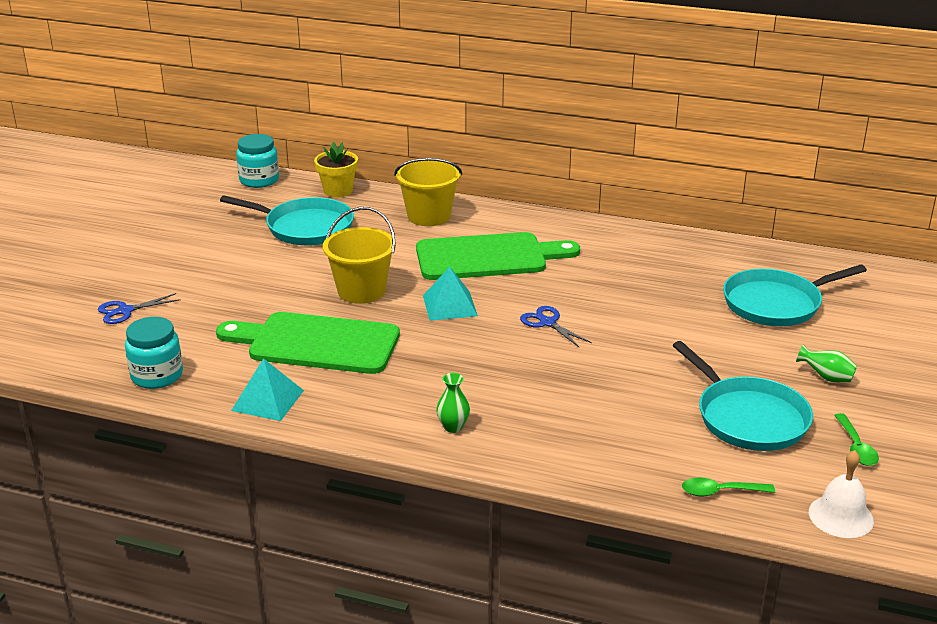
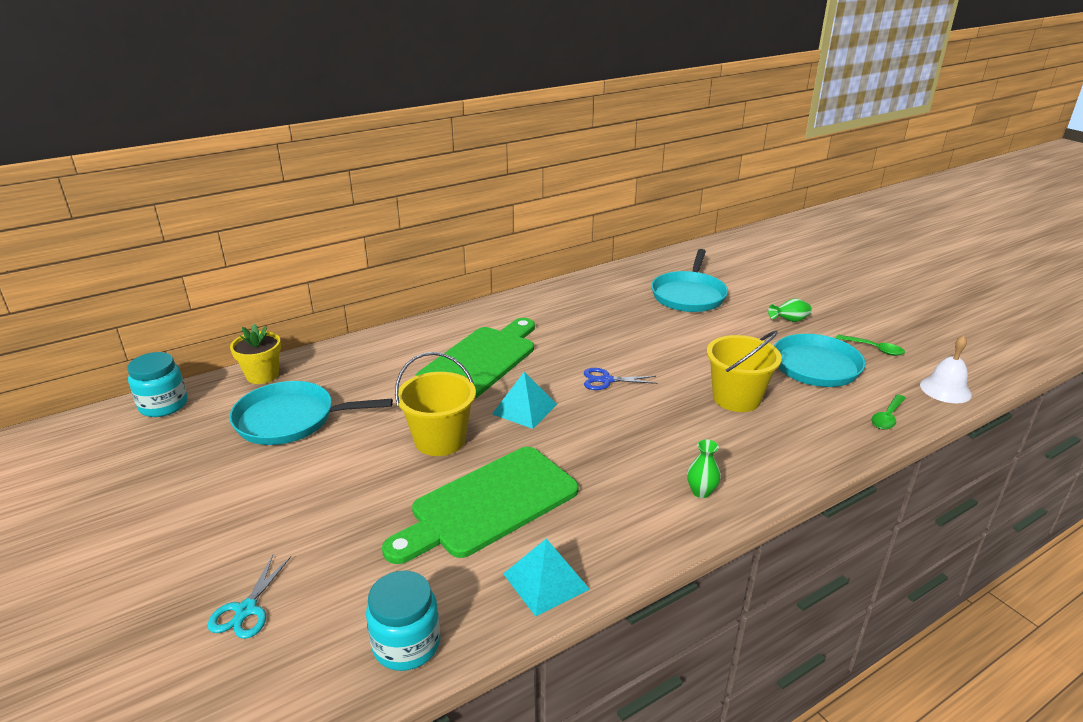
camera: 50 degrees left, 0 degrees up
(125, 311) = (246, 610): blue scissors -> turquoise scissors
(305, 227) = (290, 419): turquoise pan -> turquoise pan turned 150 degrees counterclockwise
(429, 216) = (380, 355): yellow bucket -> yellow bucket (736, 398)

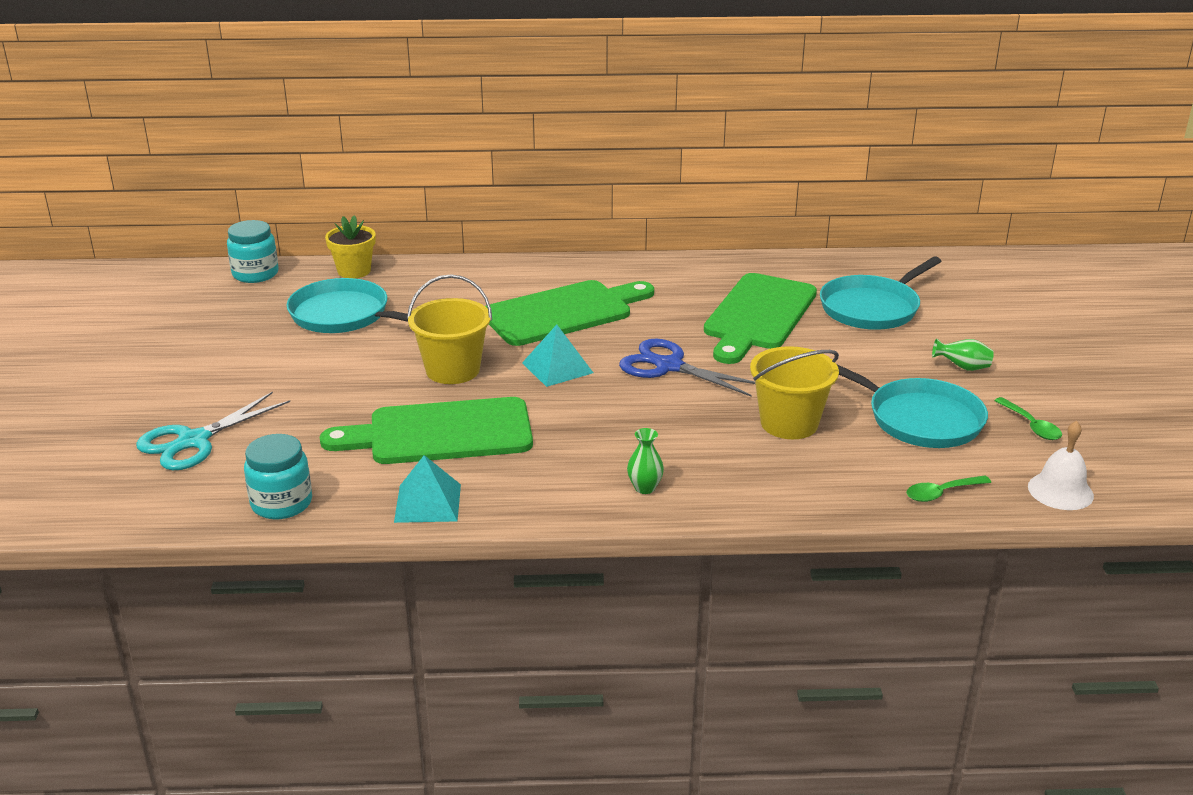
camera: 30 degrees right, 0 degrees up
(246, 610) = (193, 441): turquoise scissors -> turquoise scissors, size x1.65
(606, 380) = (668, 366): blue scissors -> blue scissors, size x1.65
(623, 322) = (758, 316): none -> green cutting board

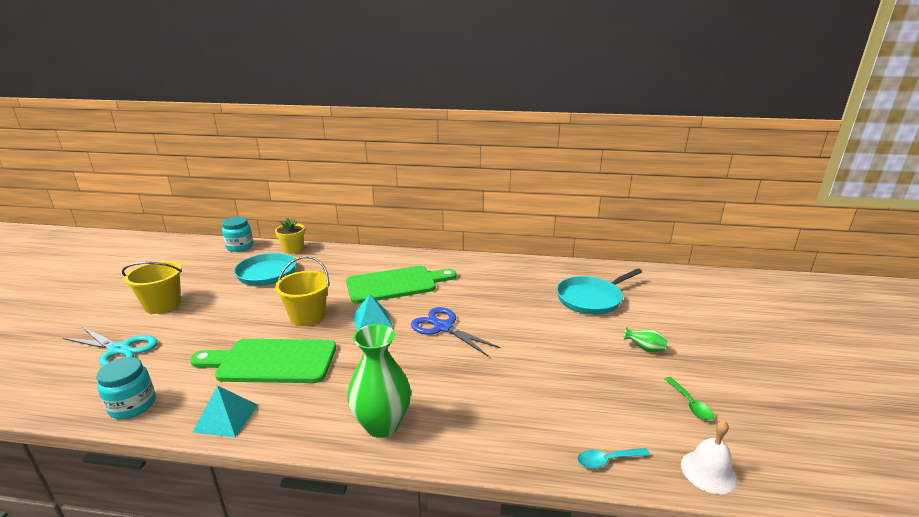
camera: 10 degrees right, 5 degrees down
(193, 441) = (119, 350): turquoise scissors -> turquoise scissors turned 120 degrees counterclockwise
(645, 488) = (382, 424): green vase -> green vase, size x2.26
(758, 316) = (515, 297): green cutting board -> none
(789, 423) = (508, 380): yellow bucket -> yellow bucket (163, 304)
(919, 419) = (604, 388): turquoise pan -> none
(941, 493) = (607, 460): green spoon -> turquoise spoon

